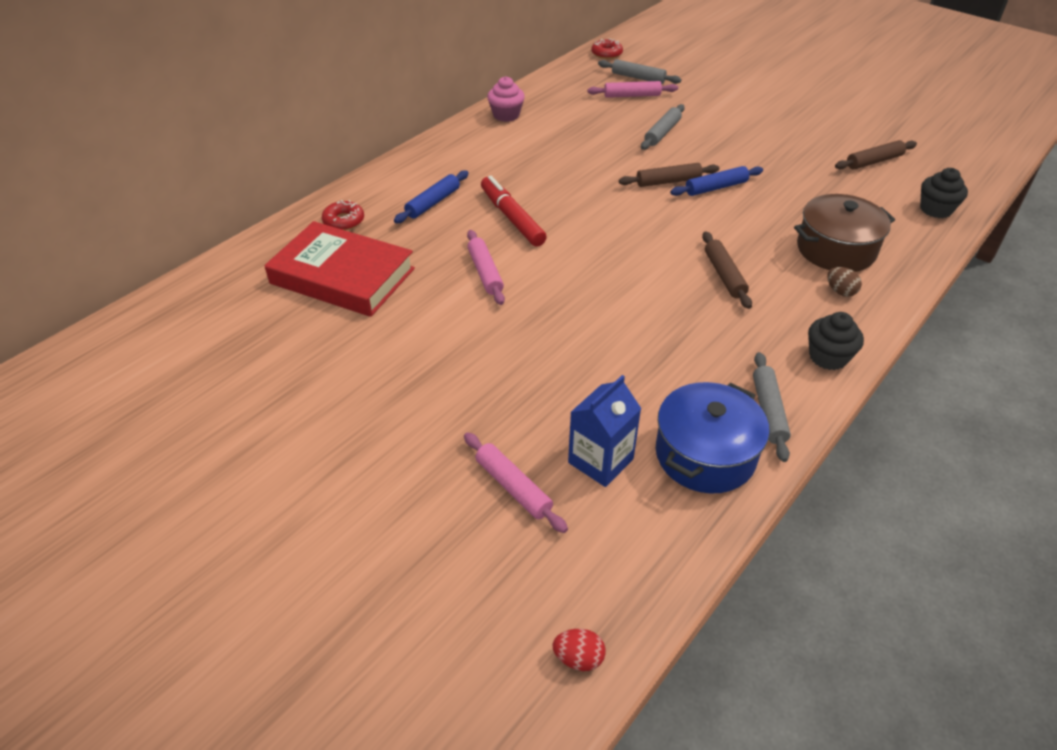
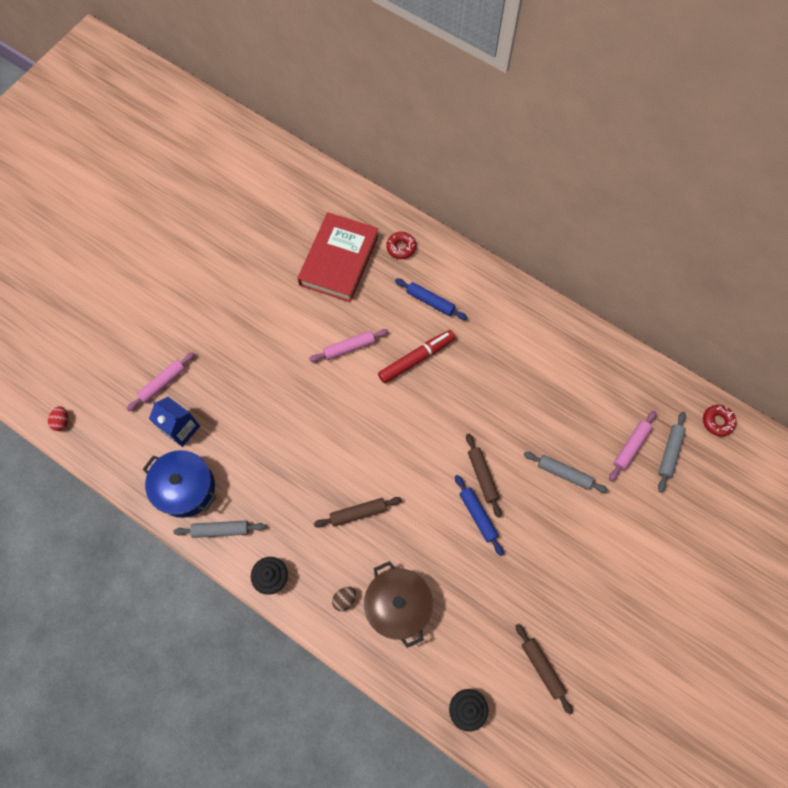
camera: 85 degrees right, 25 degrees up
(506, 115) = (573, 339): pink cupcake -> none
(632, 96) = (630, 447): pink rolling pin -> pink rolling pin turned 45 degrees clockwise

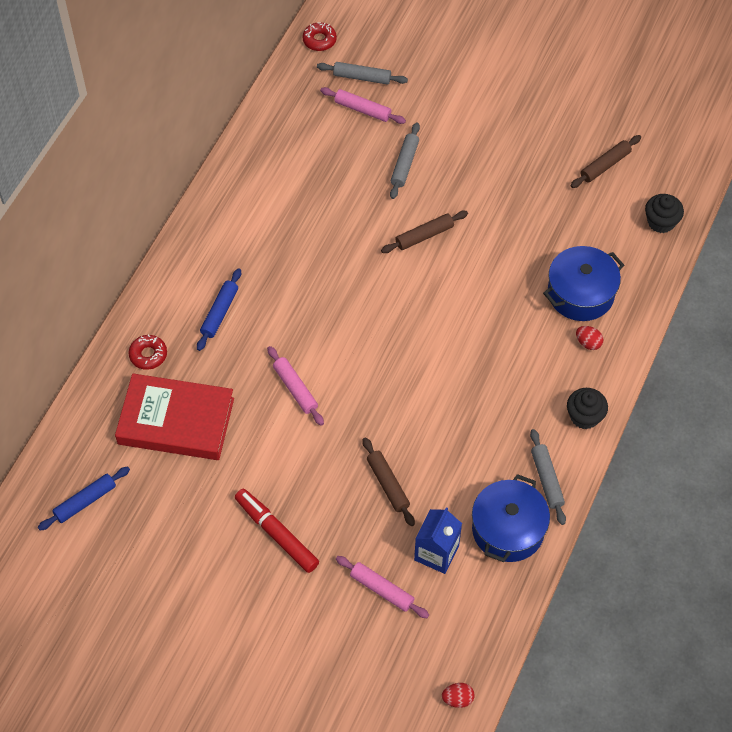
camera: 100 degrees left, 10 degrees down
(344, 599) = (588, 343): brown egg -> red egg
(358, 513) = (493, 346): brown rolling pin -> brown rolling pin (388, 484)
(398, 605) = (580, 293): brown pot -> blue pot
(416, 359) = (297, 316): red marker -> red marker (276, 533)
(478, 515) = (468, 235): blue rolling pin -> blue rolling pin (85, 501)

